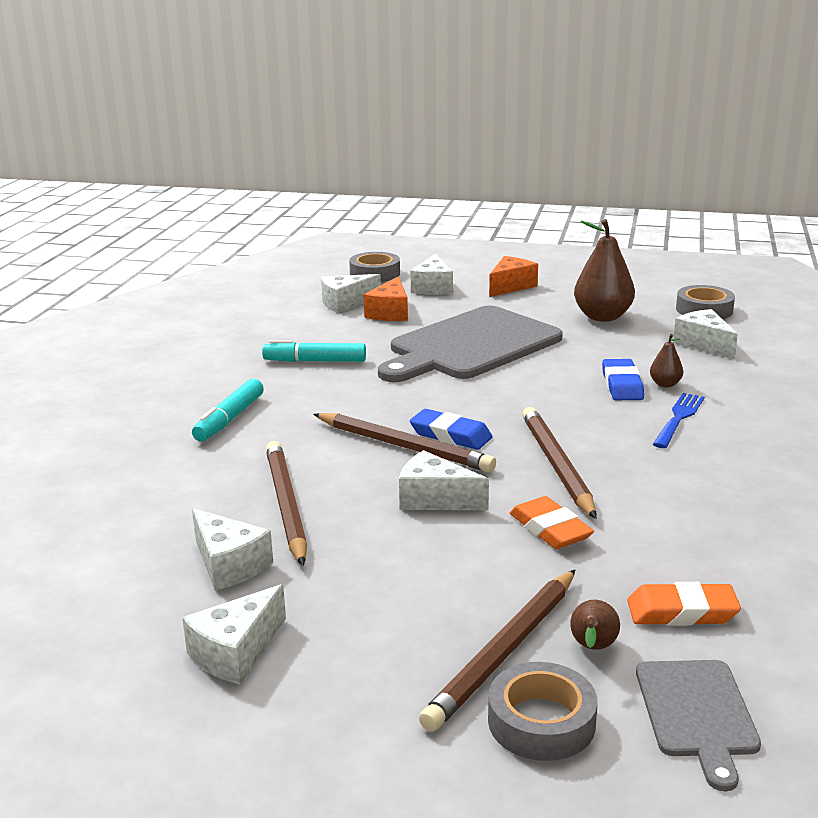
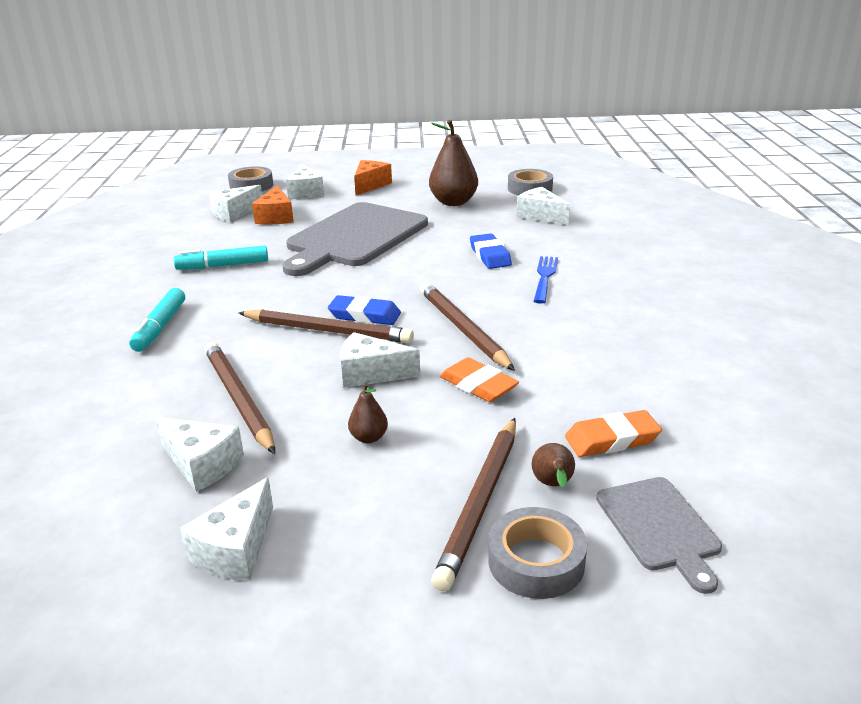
camera: 15 degrees left, 5 degrees up
(665, 384) = (523, 251): brown pear -> brown pear (369, 438)

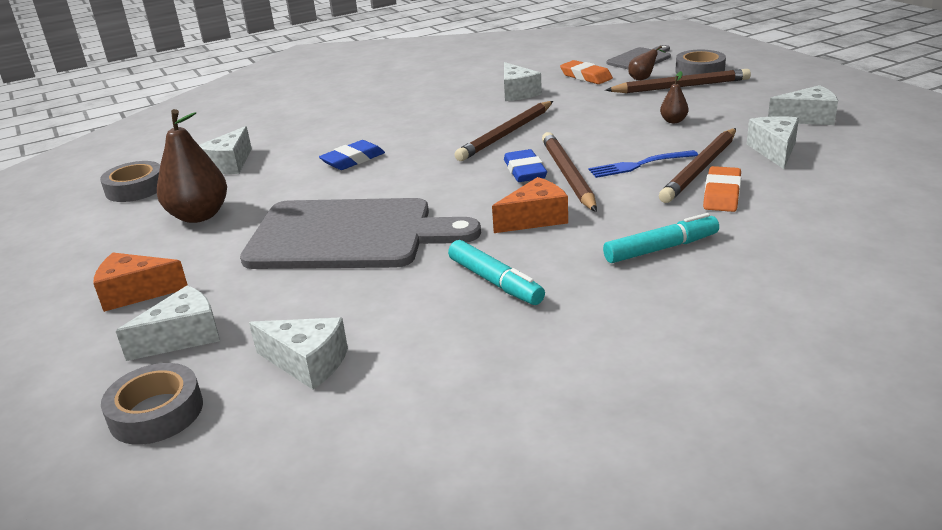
camera: 115 degrees left, 0 degrees up
(276, 217) = (307, 317): orange cheese -> orange cheese (535, 219)
(370, 373) = (606, 142): white cheese -> white cheese (517, 93)
(478, 385) = (576, 112): orange eraser -> orange eraser (722, 194)
(545, 277) = (385, 131): blue fork -> blue fork (639, 165)

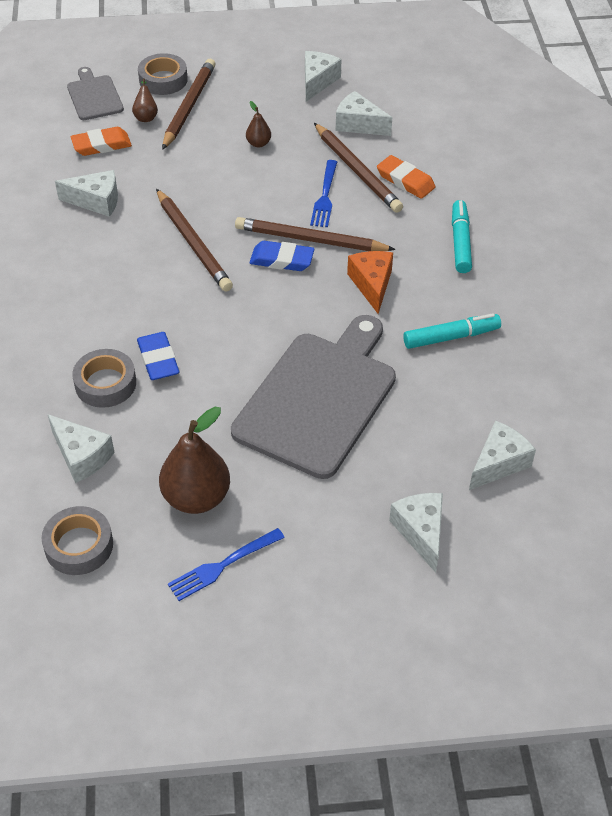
camera: 70 degrees left, 20 degrees up
(122, 247) = (223, 565): none -> blue fork
(136, 293) = (326, 559): orange cheese -> none
(156, 412) = (515, 558): grey tape -> grey tape (105, 383)

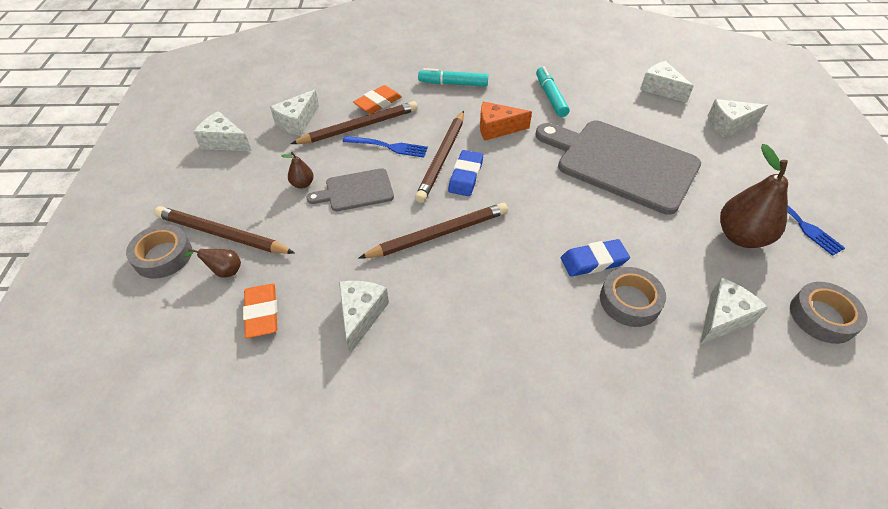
camera: 85 degrees left, 0 degrees up
(94, 96) = (162, 323): grey cutting board -> grey cutting board (356, 191)

